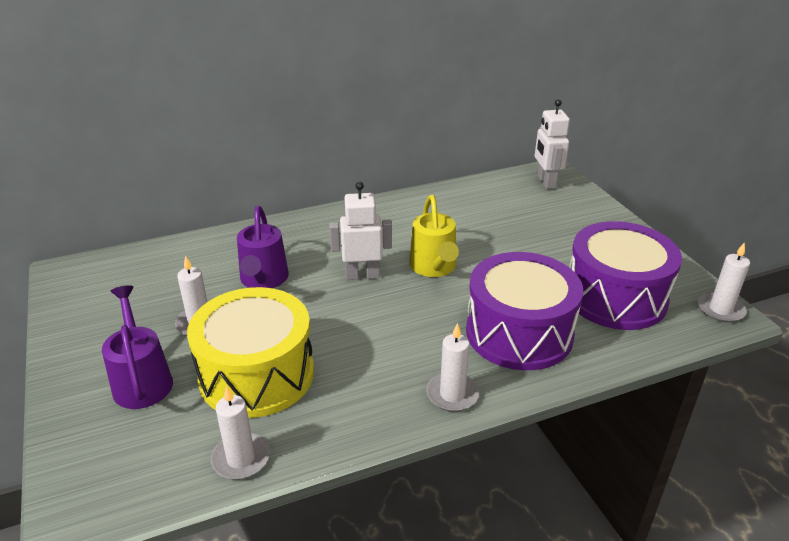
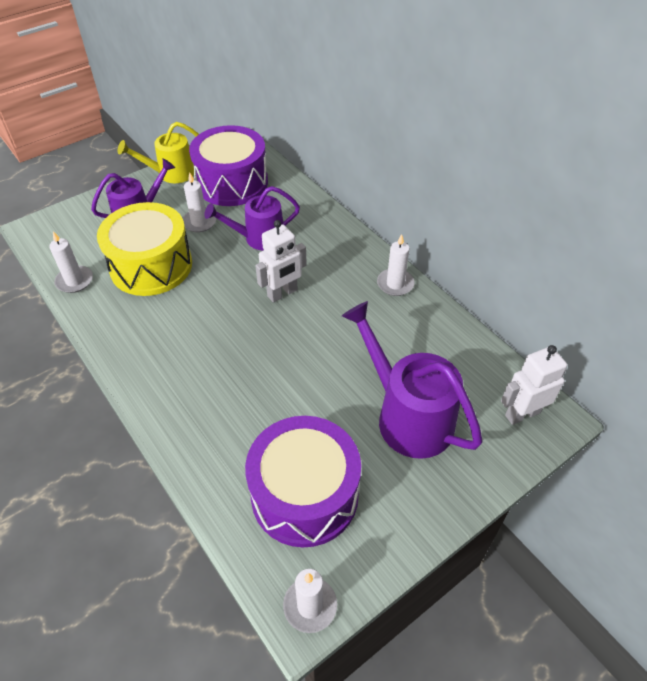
camera: 75 degrees right, 15 degrees up
(362, 275) = (282, 293): white robot -> white robot turned 75 degrees clockwise
(434, 268) = (309, 339): yellow watering can -> yellow watering can (171, 174)
(452, 394) = (143, 379): white candle -> white candle (395, 284)
(519, 333) = (228, 415): purple drum -> purple drum (232, 183)
(538, 231) = (407, 415): none -> purple watering can

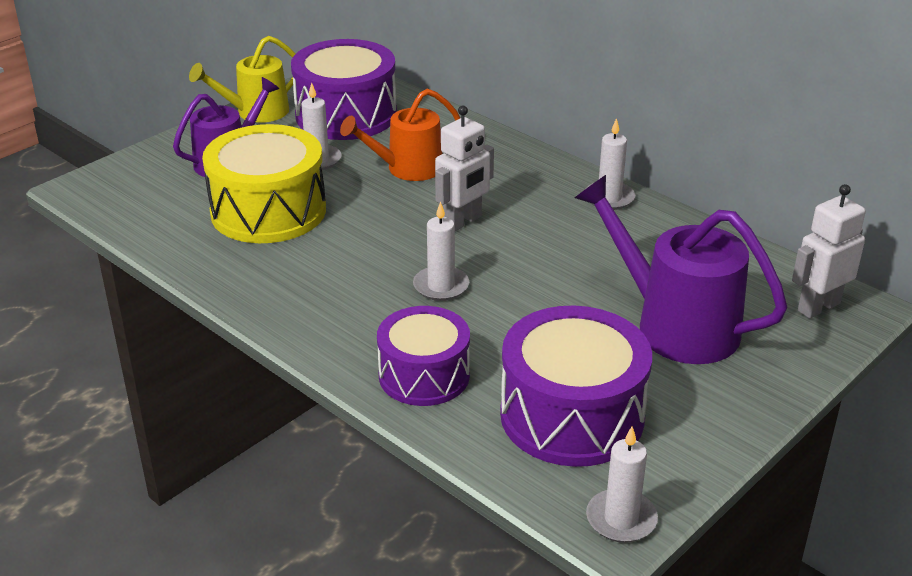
camera: 10 degrees left, 15 degrees down
(74, 281) = (165, 237): white candle -> white candle (441, 286)
(210, 438) = (424, 375): none -> purple drum
(258, 238) = (407, 169): purple watering can -> orange watering can

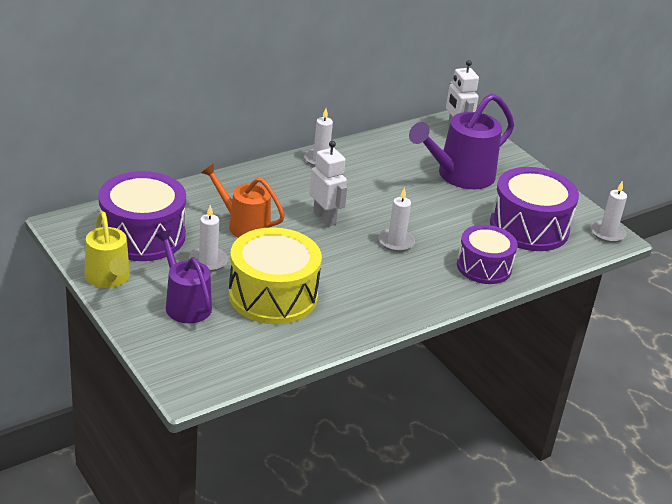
camera: 80 degrees left, 0 degrees up
(407, 169) = (243, 225): orange watering can -> orange watering can turned 135 degrees clockwise

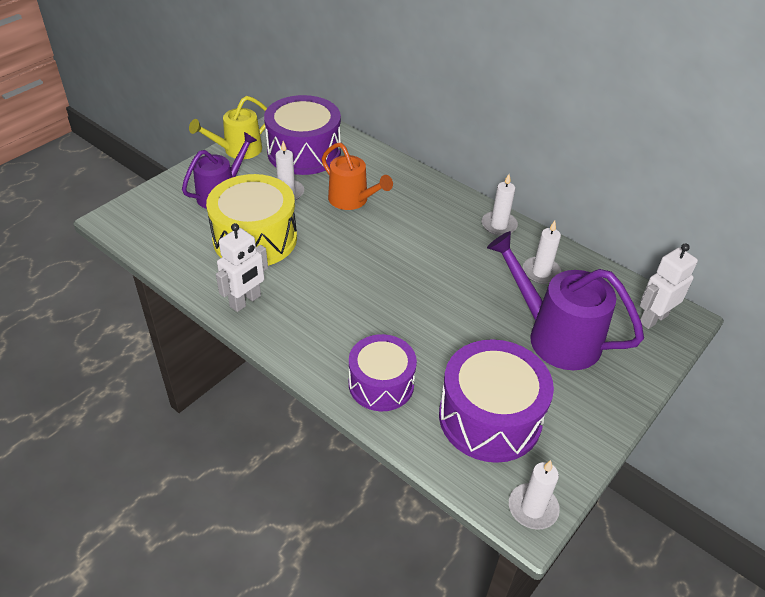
camera: 75 degrees right, 10 degrees up
(243, 225) = (352, 200): orange watering can -> orange watering can turned 120 degrees clockwise
(325, 218) = (396, 247): white robot -> white robot (245, 301)
(396, 242) = (386, 304): white candle -> white candle (541, 272)

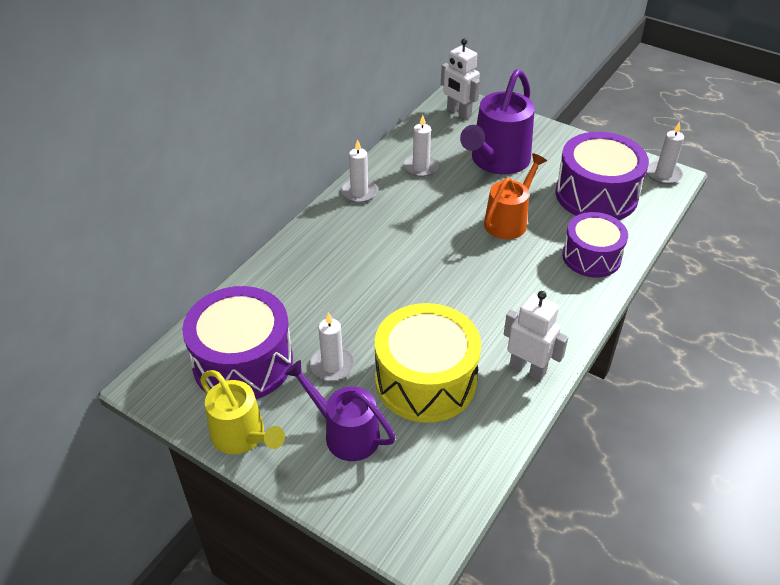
camera: 95 degrees left, 0 degrees up
(352, 200) = (338, 303): orange watering can -> orange watering can (509, 221)

